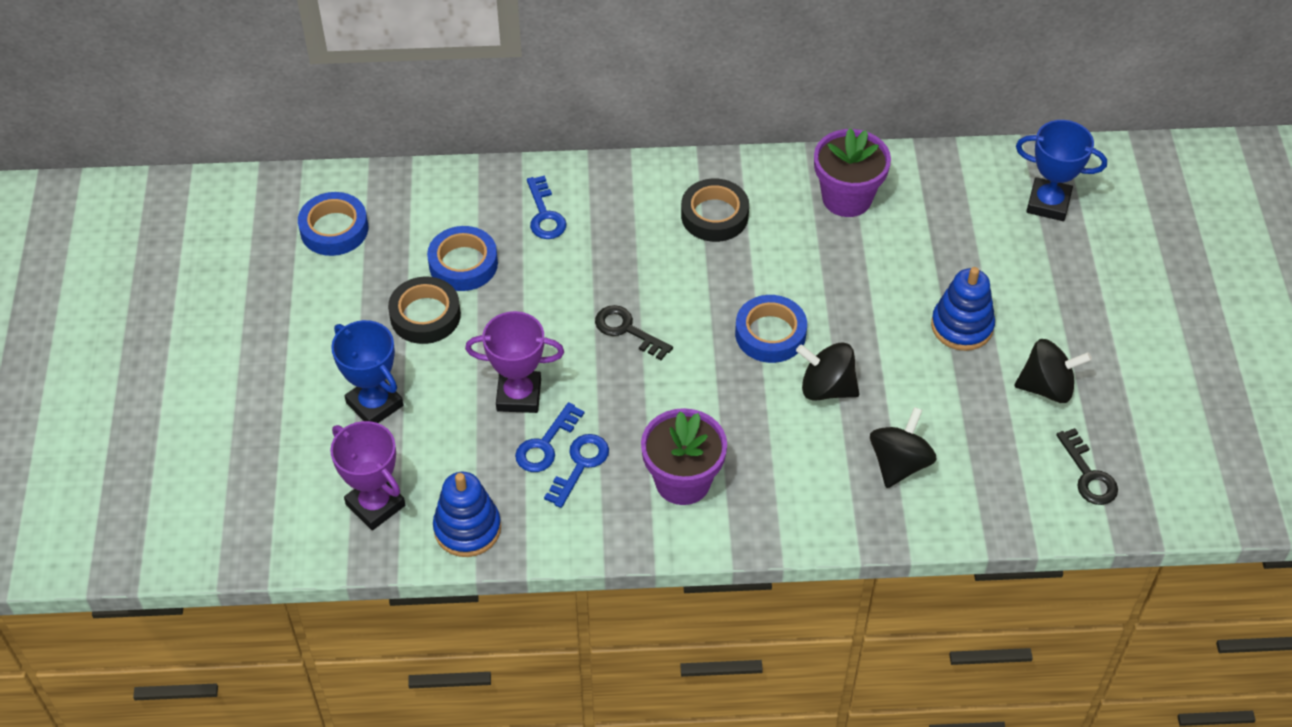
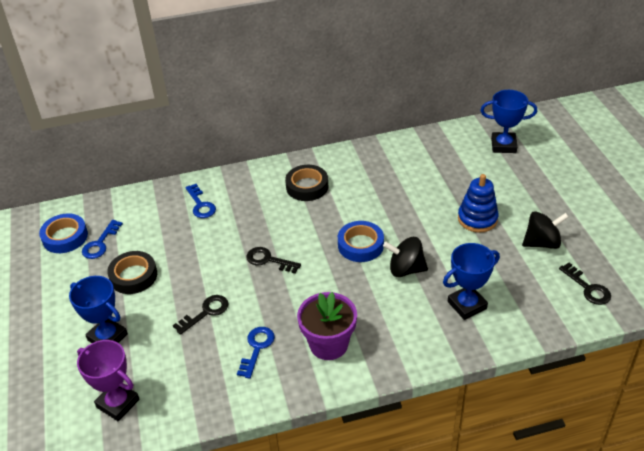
camera: 10 degrees left, 10 degrees down
(463, 264) = (153, 241): blue tape -> none
(467, 528) = (187, 406): blue stacking toy -> none
(519, 395) = (205, 312): purple trophy -> black key
(545, 444) = (230, 339): blue key -> blue key (100, 243)
(847, 198) = (384, 163): purple flower pot -> none
(899, 463) = (467, 305): black spinning top -> blue trophy

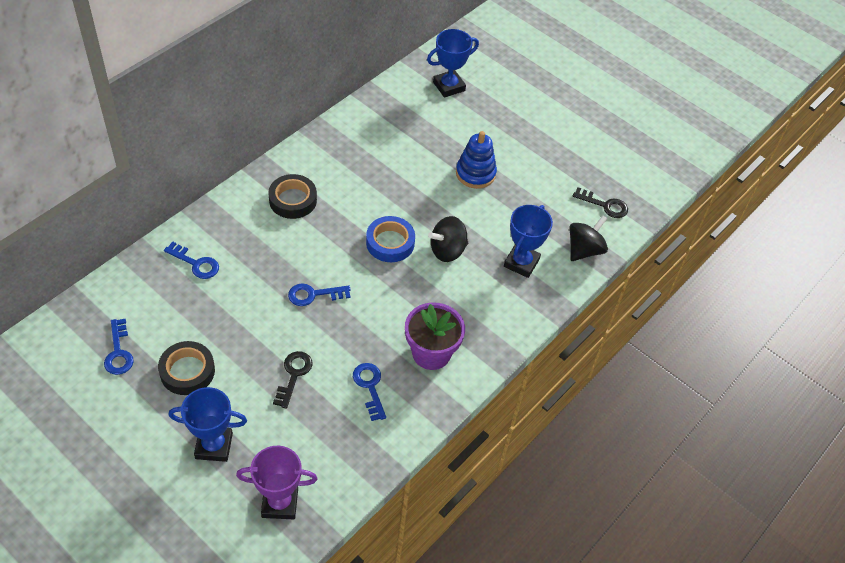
camera: 40 degrees left, 10 degrees up
(65, 237) = (70, 362): blue tape -> none
(269, 260) = (314, 295): black key -> blue key
(542, 243) = (544, 176): black spinning top -> black spinning top (584, 250)

